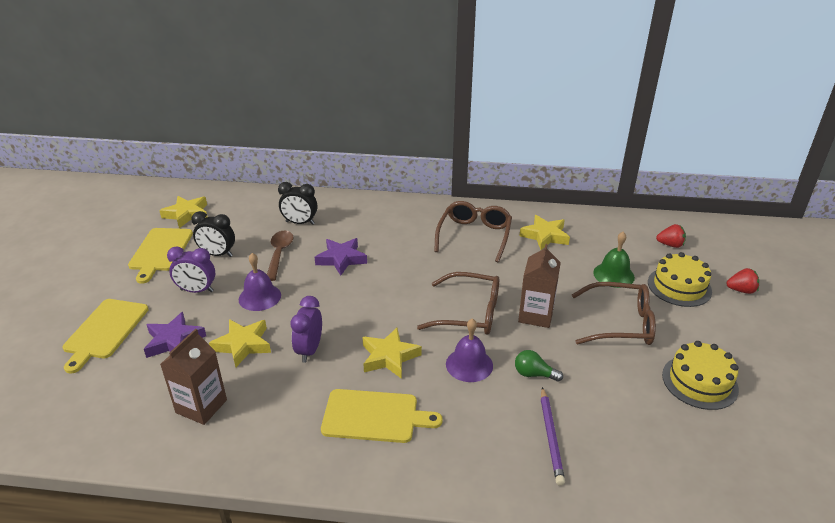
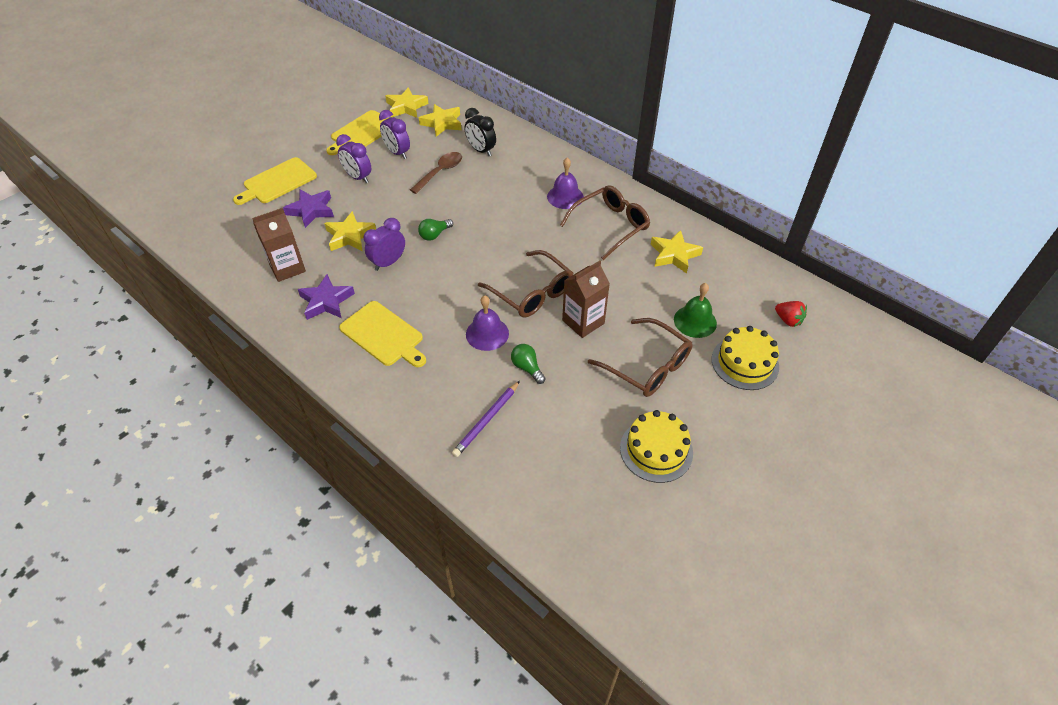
camera: 35 degrees right, 15 degrees up
(218, 254) = (397, 153): black clock -> purple clock
(260, 297) = (394, 203): purple bell -> purple bell (565, 197)
(330, 306) = (434, 235): none -> green light bulb
(341, 259) = (481, 198): purple star -> purple star (326, 301)
(389, 357) = (437, 296): yellow star -> yellow star (442, 123)
(741, 290) = (804, 397): red strawberry -> none

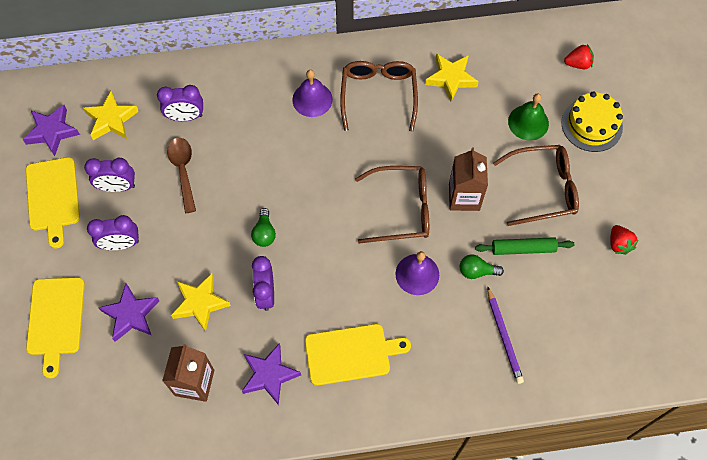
camera: 50 degrees left, 15 degrees up
(406, 107) = (52, 132): yellow star -> purple star
(481, 150) = (185, 117): black clock -> purple clock
(579, 385) = (523, 248): none -> green rolling pin
(656, 450) = (619, 244): yellow cake -> red strawberry

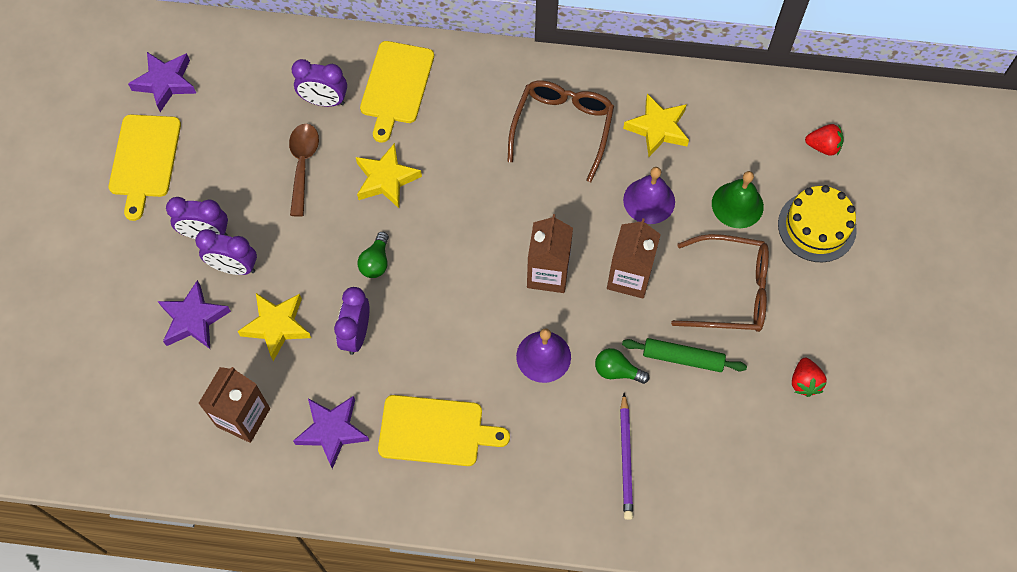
camera: 15 degrees right, 0 degrees up
(56, 319) = (107, 303): yellow cutting board -> yellow cutting board (396, 86)
(111, 119) = (237, 84): yellow star -> yellow star (386, 179)
(117, 187) = (221, 166): purple clock -> purple clock (234, 267)
(312, 99) = (480, 115): purple bell -> purple bell (649, 200)
(401, 209) = (548, 273): brown glasses -> brown carton

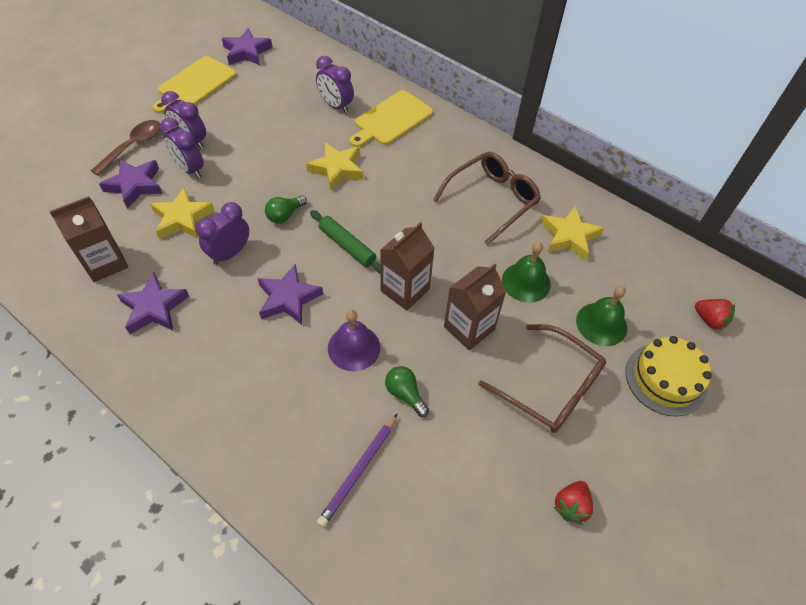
camera: 30 degrees right, 10 degrees down
(303, 165) = (289, 134): brown spoon -> brown spoon (133, 146)
(435, 431) = (226, 353): yellow cutting board -> none
(449, 346) = (288, 298): none -> purple star
(649, 200) = (526, 282): purple bell -> green bell
(683, 358) = (470, 417): green rolling pin -> green rolling pin (347, 246)

